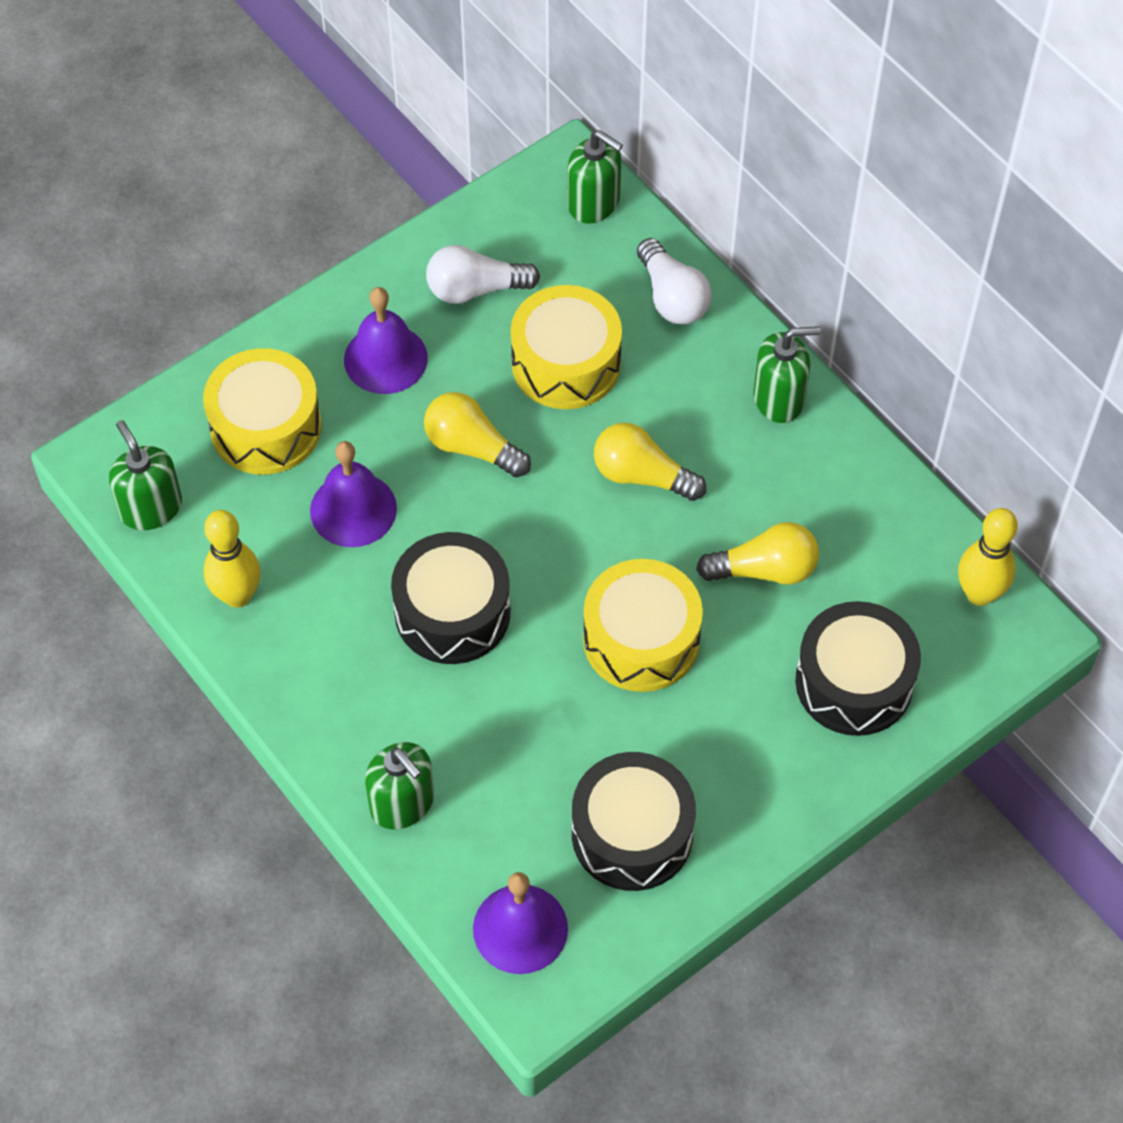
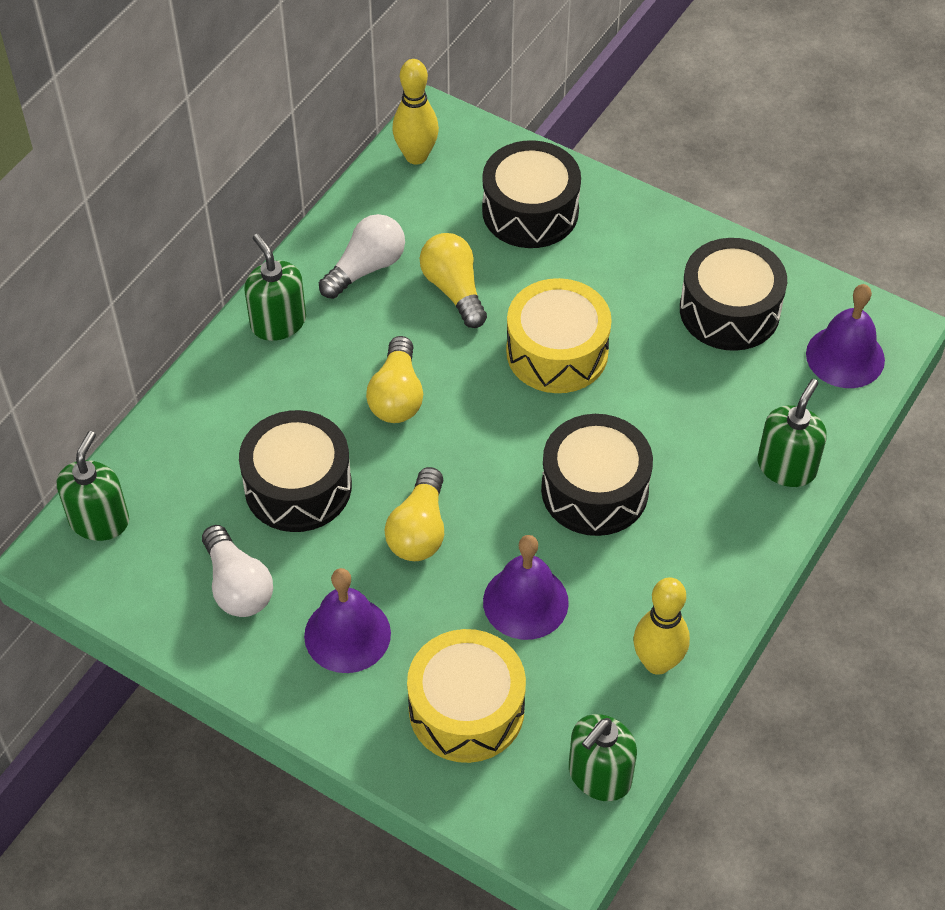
camera: 110 degrees left, 5 degrees down
(566, 363) = (298, 486): yellow drum -> black drum
(672, 297) = (194, 427): white light bulb -> white light bulb (366, 268)

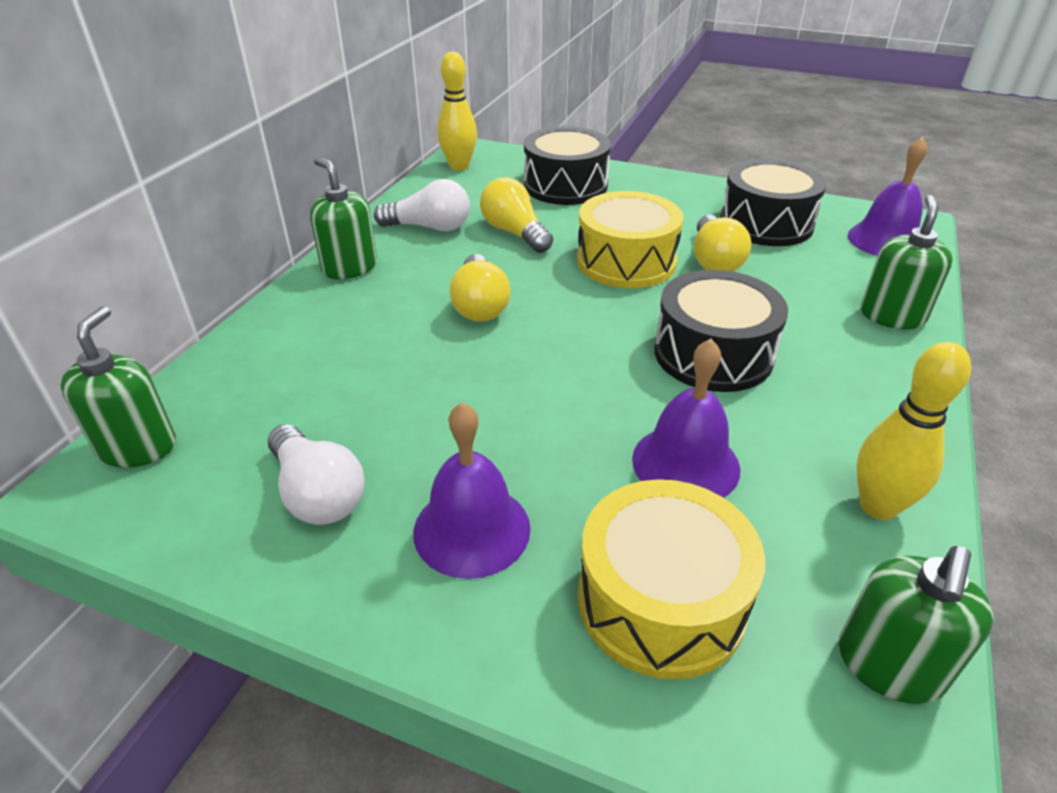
camera: 10 degrees left, 15 degrees down
(298, 486) = (385, 387): black drum -> none
(366, 268) = (430, 227): white light bulb -> white light bulb turned 60 degrees clockwise
(419, 530) = (534, 410): yellow light bulb -> yellow light bulb (714, 260)

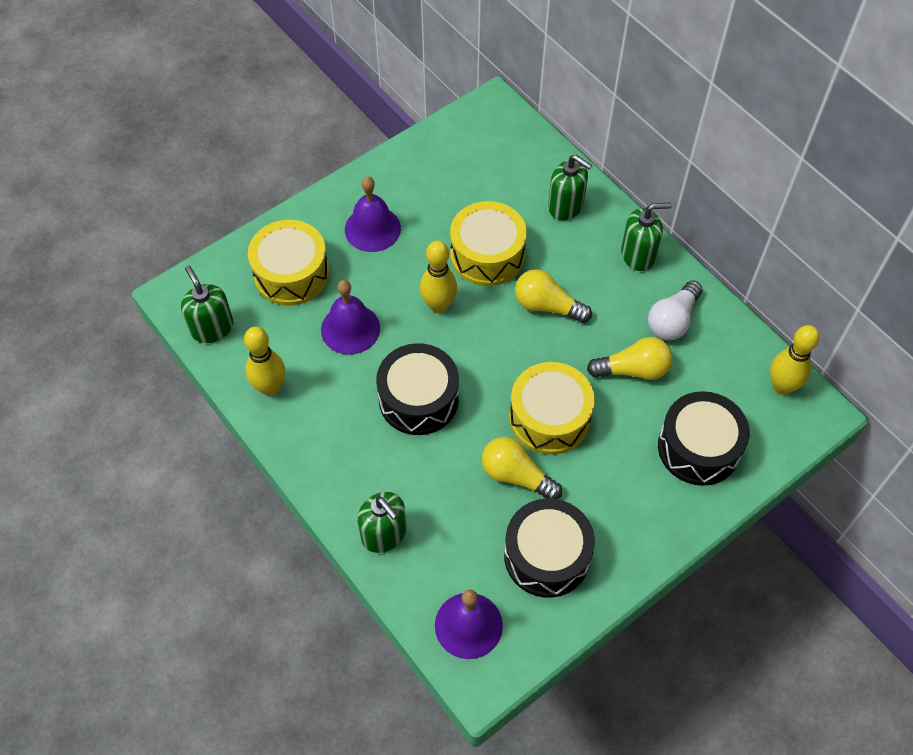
camera: 120 degrees right, 20 degrees up
(137, 447) = (510, 128): green soap dispenser -> green soap dispenser (566, 206)
(317, 493) = (432, 183): white light bulb -> none
(434, 378) = (487, 255): none -> yellow drum
(559, 391) = (438, 305): none -> yellow bowling pin

